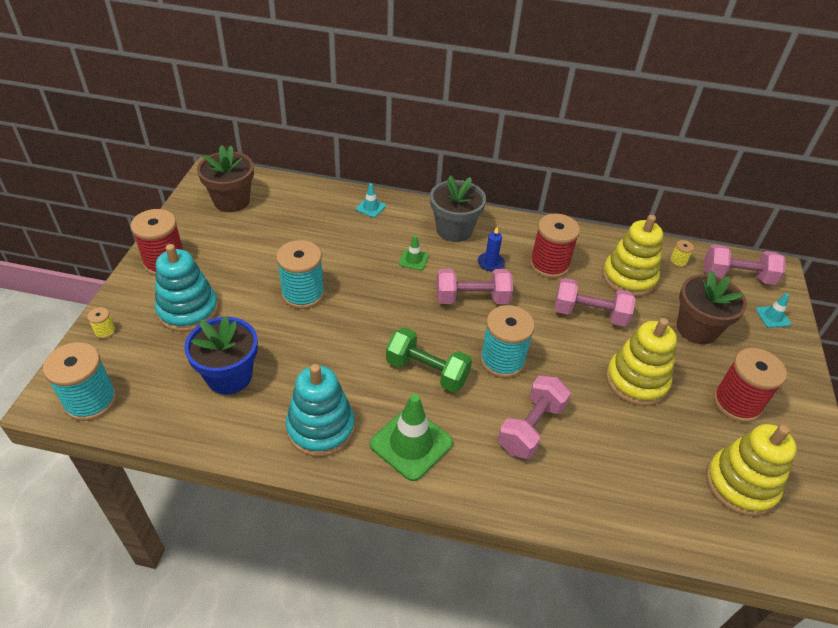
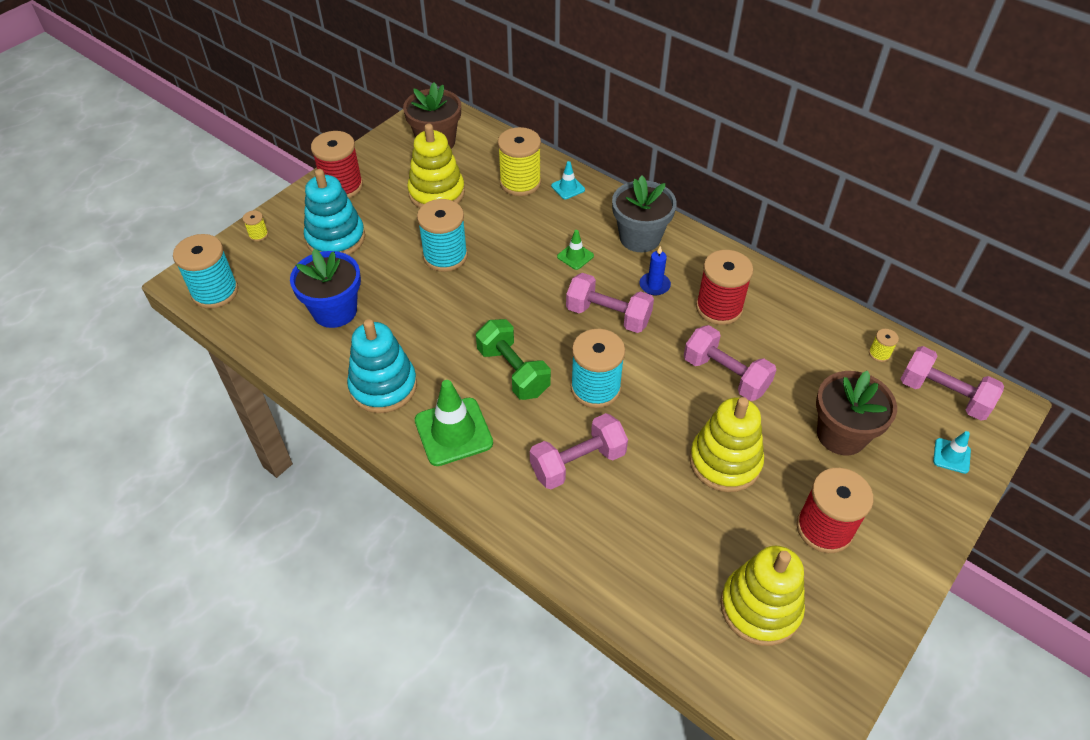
camera: 30 degrees right, 5 degrees up
(328, 214) = (520, 183): none -> yellow spool
(628, 277) = (802, 352): yellow stacking toy -> yellow stacking toy (436, 193)

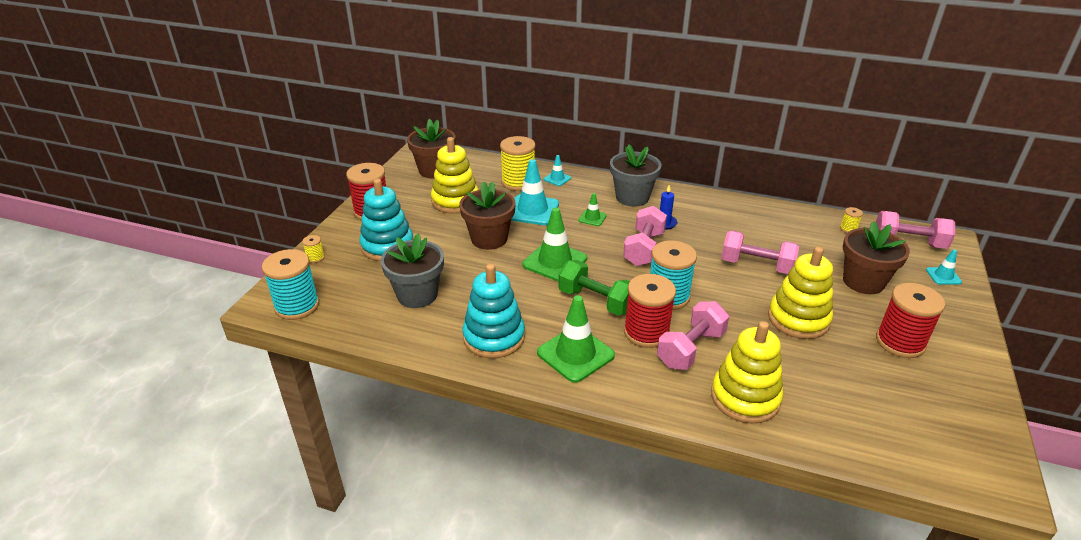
camera: 20 degrees left, 15 degrees down
(335, 311) = (417, 295): blue flower pot -> grey flower pot
(445, 256) = (489, 239): turquoise spool -> brown flower pot
(499, 306) = (555, 262): none -> green traffic cone
(514, 228) = (532, 210): none -> turquoise traffic cone
(608, 316) = (644, 249): pink dumbbell -> pink dumbbell turned 75 degrees counterclockwise
(719, 308) = (720, 227): red spool -> red spool (646, 332)
(760, 607) = (899, 407): yellow stacking toy -> yellow stacking toy (745, 398)

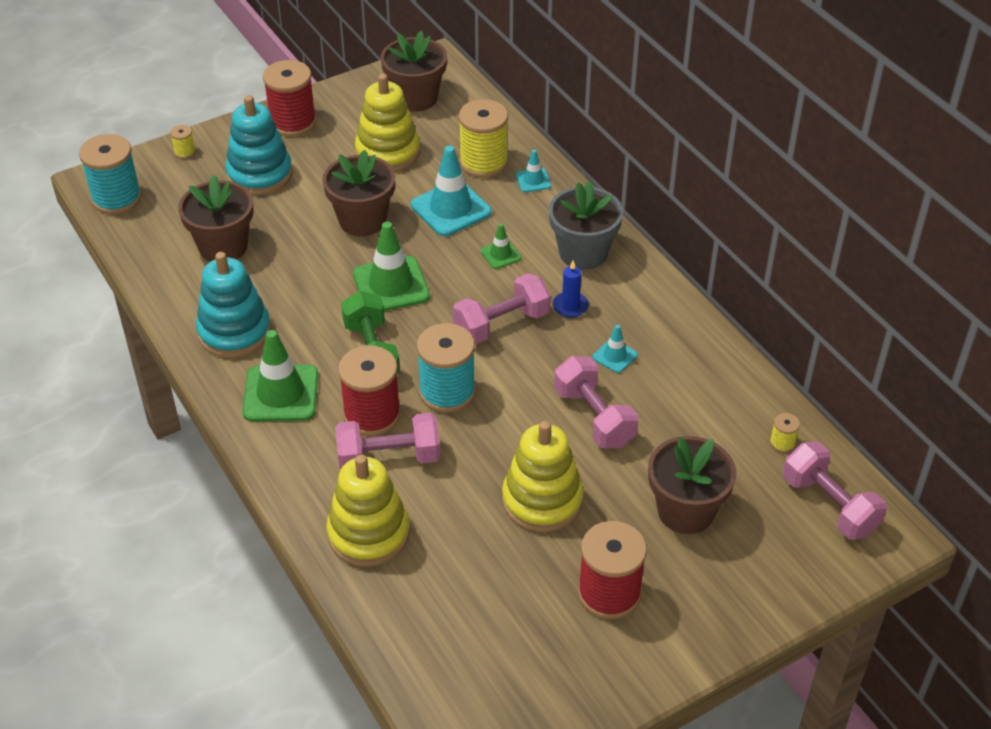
camera: 40 degrees right, 10 degrees up
(417, 295) = (223, 247): grey flower pot -> brown flower pot
(943, 276) = (797, 567): turquoise traffic cone -> turquoise traffic cone (614, 356)

